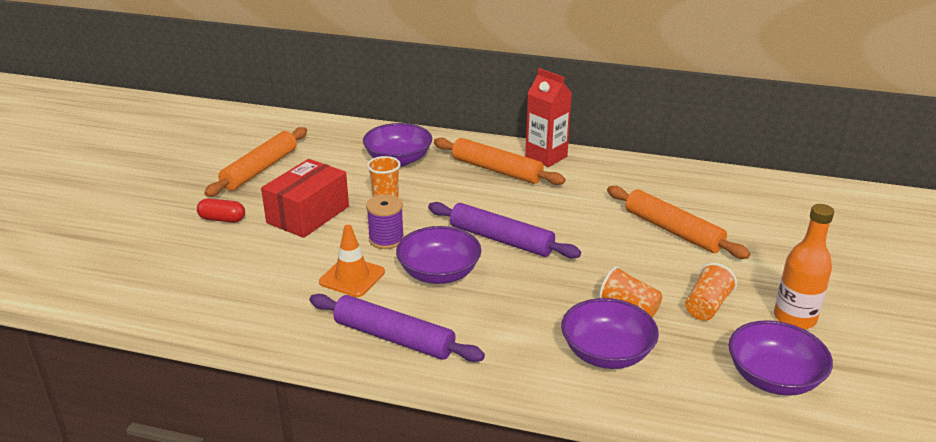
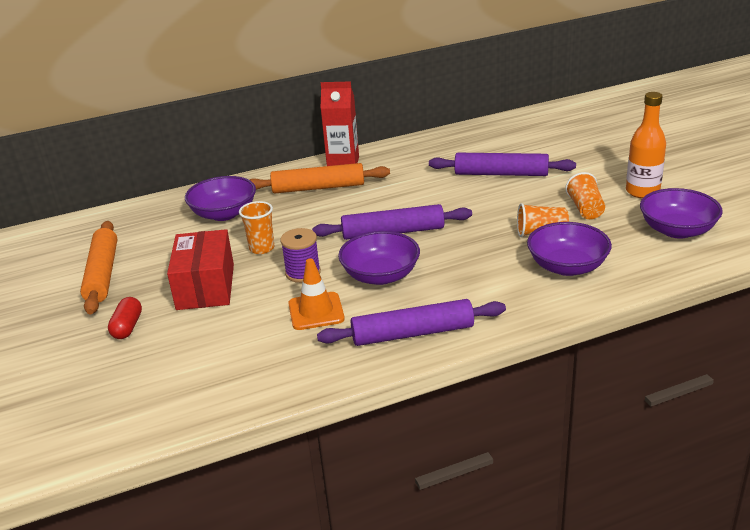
camera: 35 degrees left, 0 degrees up
(222, 219) = (127, 327): red capsule -> red capsule turned 60 degrees counterclockwise
(672, 231) = (501, 174): orange rolling pin -> purple rolling pin

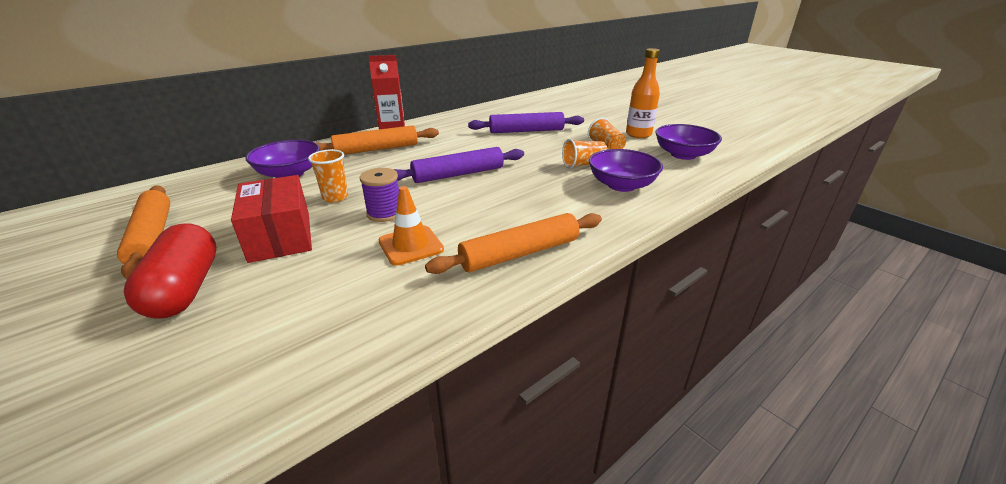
camera: 20 degrees left, 0 degrees up
(127, 327) = (185, 289): red capsule -> red capsule, size x1.85
(380, 275) = (463, 208): purple bowl -> none
(412, 334) = (520, 253): purple rolling pin -> orange rolling pin

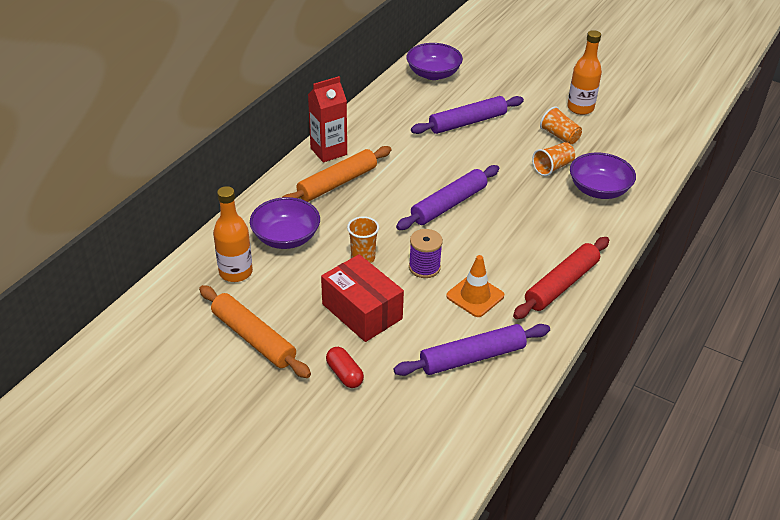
camera: 20 degrees left, 10 degrees up
(185, 289) = (344, 374): red capsule -> red capsule, size x0.54
(215, 188) = (236, 272): none -> orange bottle
(343, 305) = (472, 357): none -> purple rolling pin
(520, 253) = (561, 284): orange rolling pin -> red rolling pin
(683, 155) = (633, 134): purple bowl -> purple bowl (433, 74)

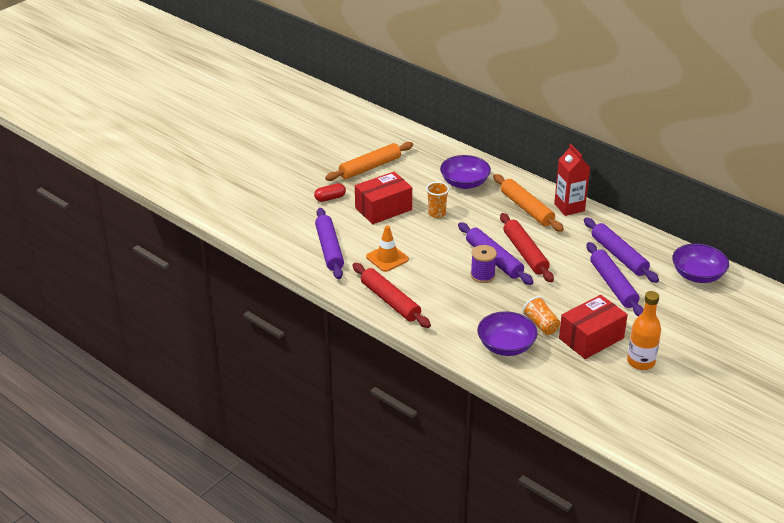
camera: 100 degrees right, 5 degrees down
(236, 272) = (432, 162): orange bottle -> none
(415, 118) = (618, 256): none -> purple rolling pin
(424, 267) = (422, 239): purple spool -> purple spool (482, 275)
(429, 181) = (525, 253): none -> red rolling pin
(559, 136) = (591, 338): orange cup -> red box

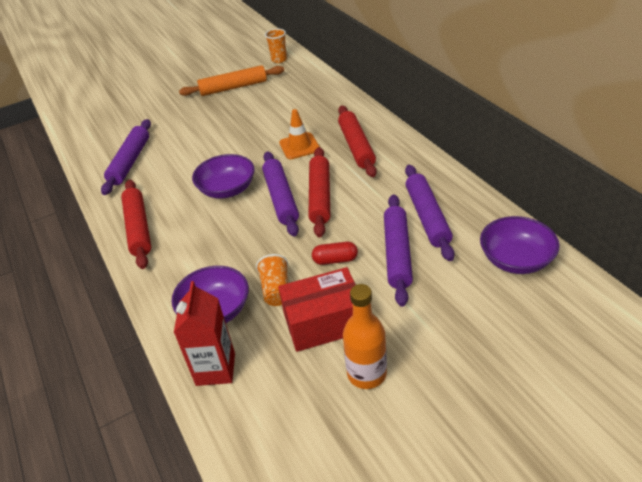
camera: 25 degrees right, 5 degrees up
(330, 198) = (174, 112): red capsule -> red capsule (335, 260)
(383, 209) = (213, 128): red box -> none
(387, 258) = (175, 180): orange traffic cone -> orange traffic cone (299, 146)
(437, 213) = (260, 139): orange cup -> orange cup (279, 59)
(464, 183) = (311, 112): purple bowl -> purple bowl (227, 189)
(482, 275) = (255, 215): purple spool -> none
(526, 208) = (356, 146): orange rolling pin -> red rolling pin
(569, 207) = (404, 151): red carton -> red carton (215, 369)

